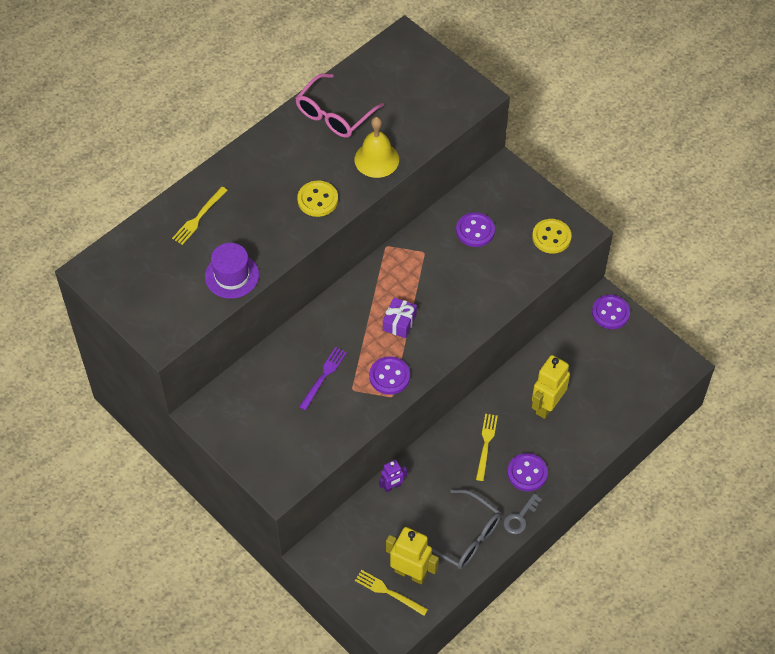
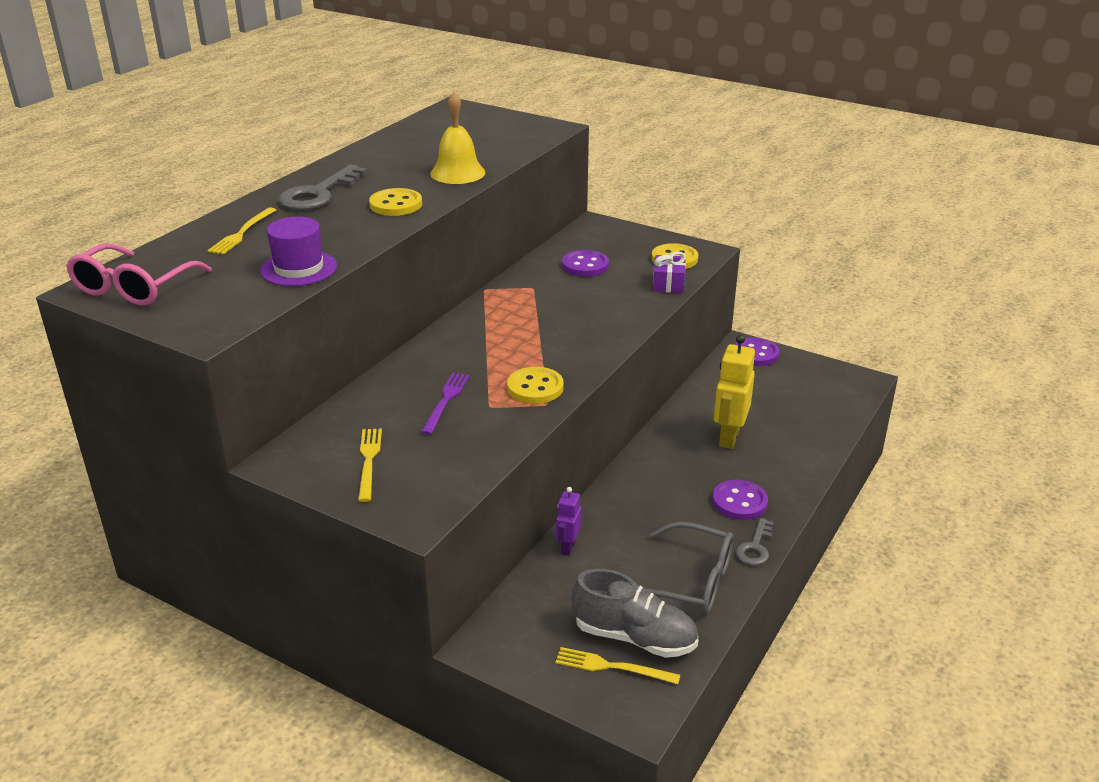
camera: 15 degrees left, 25 degrees down
(263, 170) = (318, 194): none -> grey key
(334, 114) = (395, 153): pink glasses -> pink glasses (134, 287)
(389, 376) = (535, 388): purple button -> yellow button
(392, 486) = (568, 547): purple robot -> purple robot turned 150 degrees clockwise
(399, 322) = (527, 342): purple gift -> purple gift (668, 284)
(410, 573) = (634, 637): yellow robot -> grey shoe
(486, 444) = (672, 484): yellow fork -> yellow fork (369, 461)

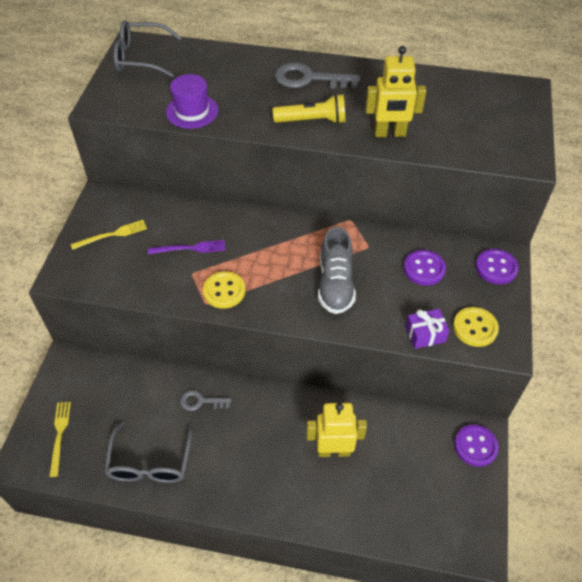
camera: 70 degrees right, 20 degrees up
(134, 287) = (141, 58): pink glasses -> grey glasses
(242, 233) = (231, 69): yellow fork -> none
(396, 204) = (312, 121): yellow button -> yellow flashlight
(457, 173) = (389, 133): yellow bell -> yellow robot
(568, 547) = (165, 378): purple robot -> none
(634, 637) = (88, 441): grey shoe -> grey shoe (335, 284)
(739, 502) = (251, 476): purple button -> purple button (496, 268)
(755, 547) = (200, 498): grey key -> grey key (201, 401)

